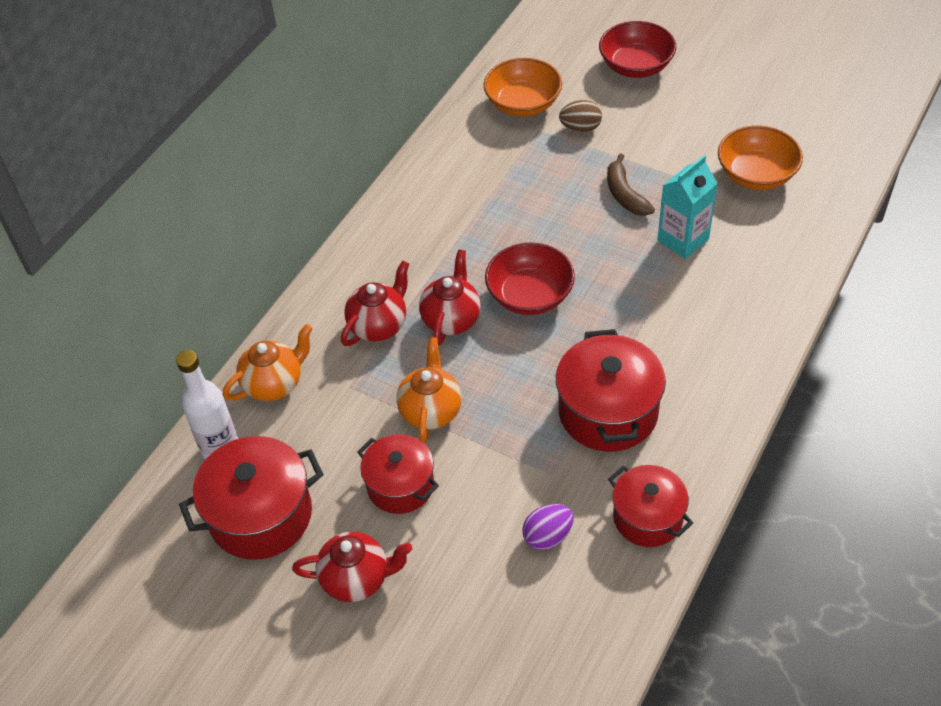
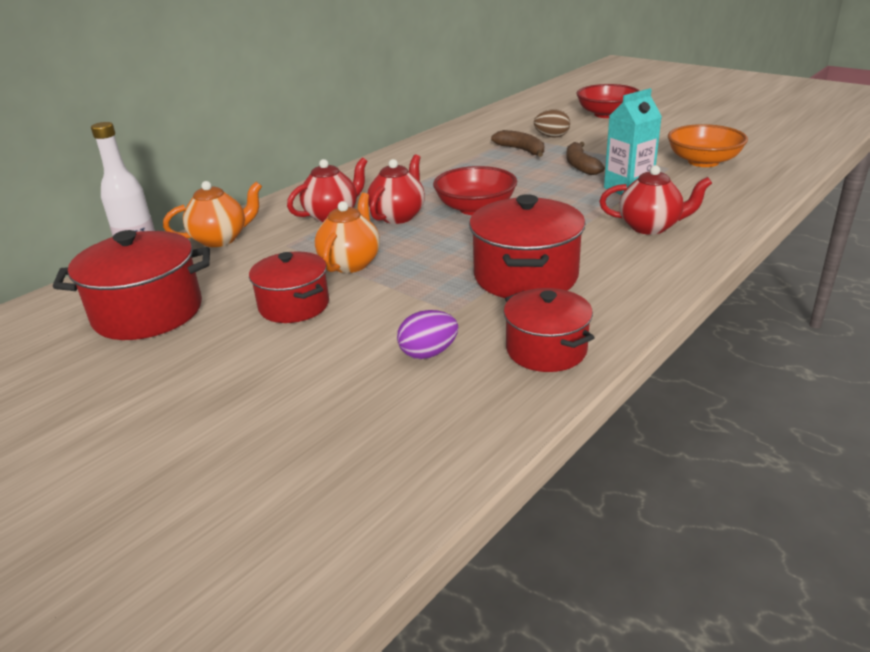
camera: 10 degrees right, 20 degrees down
(357, 579) = (208, 364): red teapot -> red teapot (650, 227)
(523, 104) = (508, 126): orange bowl -> none
(552, 164) = (521, 150): none -> brown banana

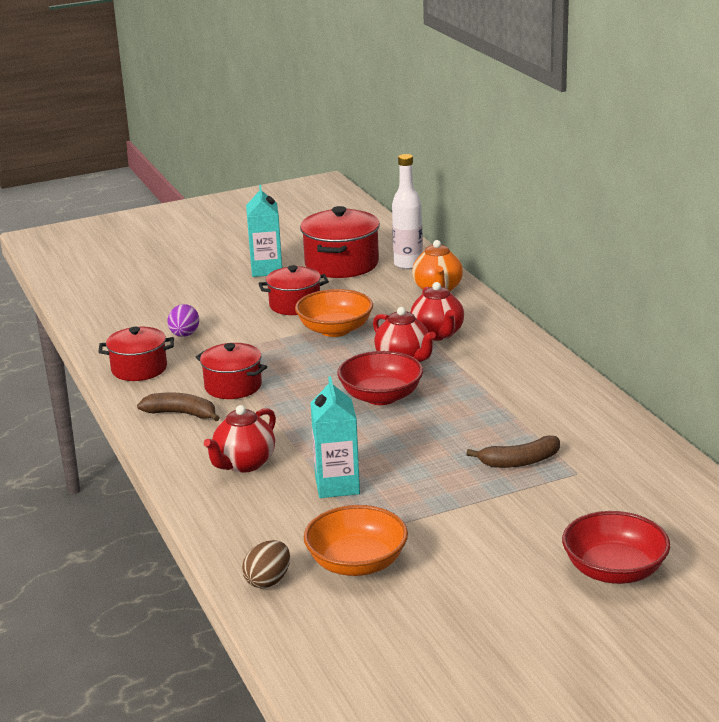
camera: 115 degrees right, 5 degrees down
(175, 365) = (266, 270): none -> turquoise carton
(351, 263) = (335, 330): orange teapot -> orange bowl
(525, 276) = (233, 386): red pot -> red pot, size x0.66
(551, 136) = (551, 495): brown egg -> brown egg (268, 581)
(580, 165) = (430, 481): brown banana -> brown banana (181, 414)

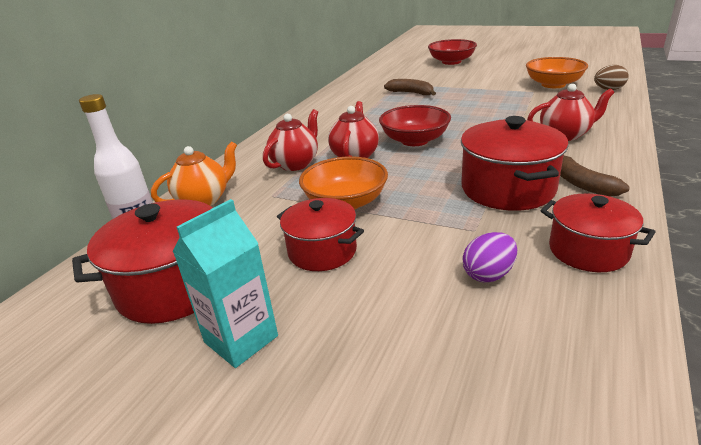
camera: 130 degrees left, 5 degrees up
(233, 386) = (507, 189): red pot -> red pot, size x1.52
(337, 485) = (519, 110): turquoise carton -> none

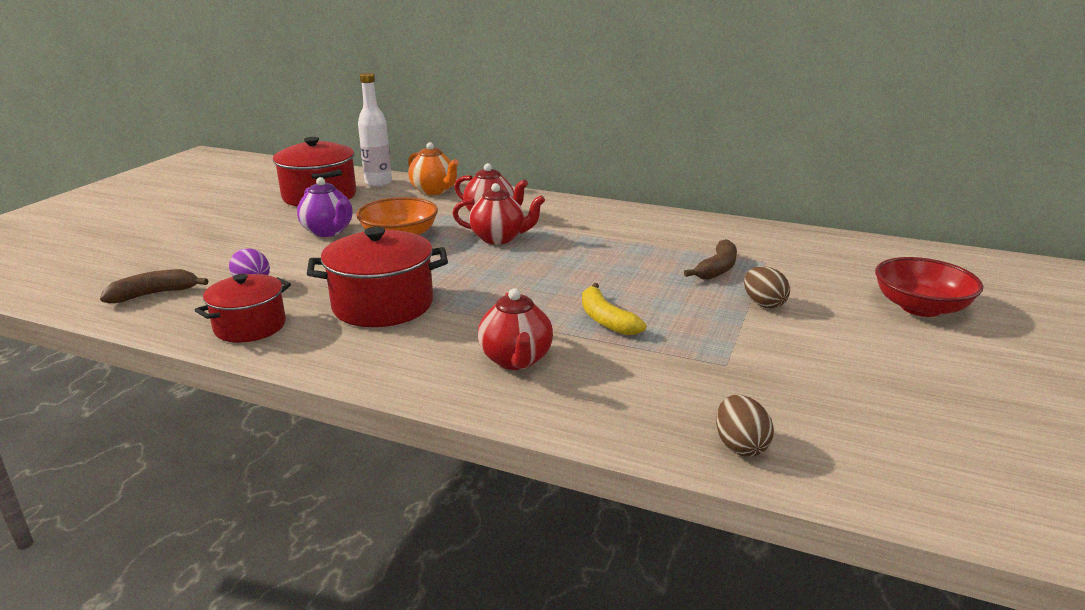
camera: 85 degrees right, 5 degrees down
(241, 339) = (252, 216): turquoise carton -> none
(322, 251) = (328, 231): red pot -> purple teapot
(414, 140) = (531, 266): red bowl -> none
(458, 85) = (763, 304): none -> brown egg
(495, 116) = (606, 320): none -> yellow banana
(553, 84) = (771, 390): orange bowl -> none
(581, 183) = (371, 345): brown banana -> brown banana (154, 294)

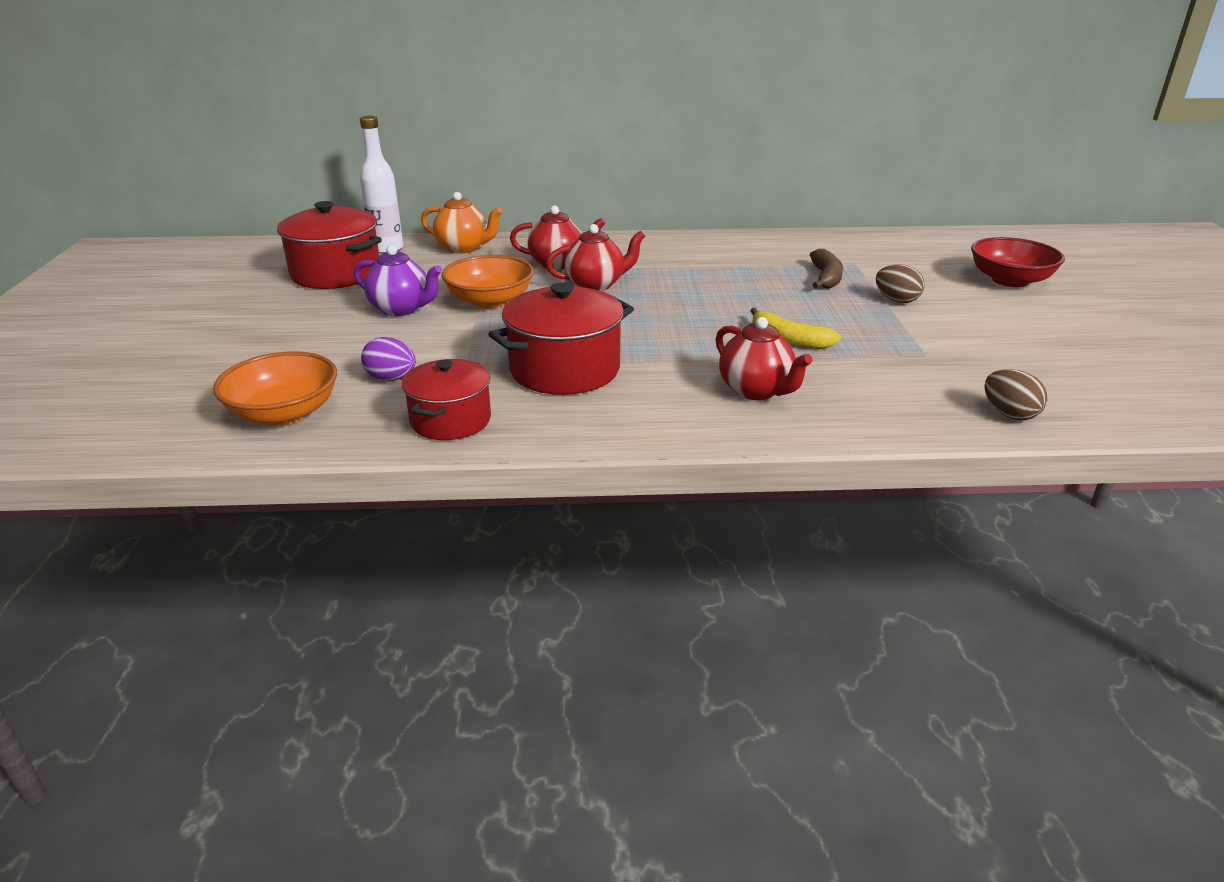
camera: 25 degrees left, 5 degrees up
(154, 294) = (284, 413): brown banana -> orange bowl

